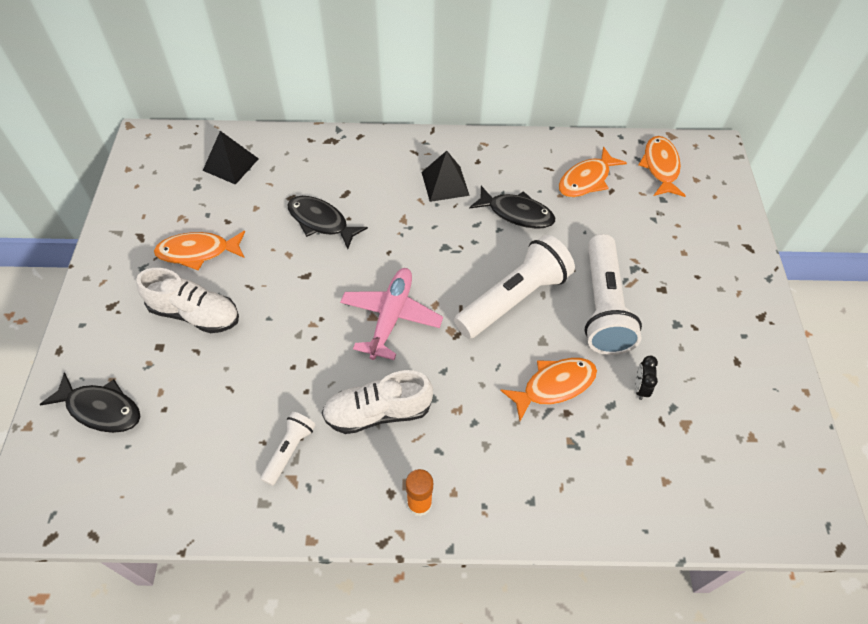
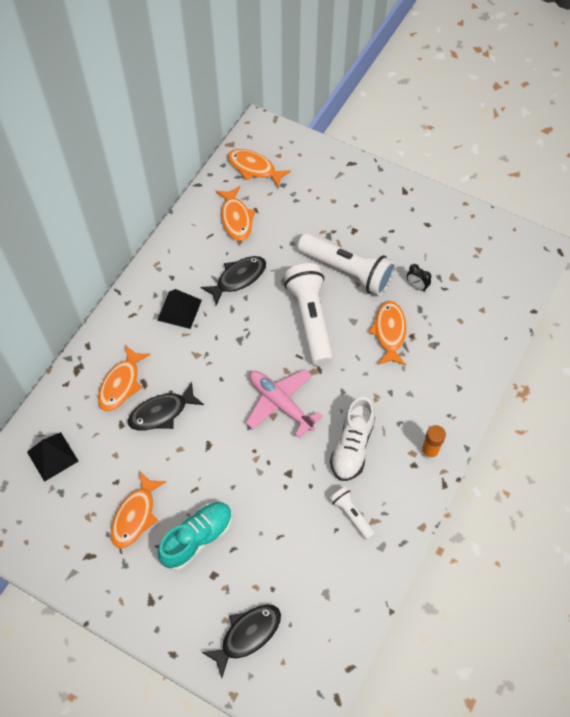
camera: 60 degrees left, 5 degrees up
(195, 314) = (197, 538): white shoe -> turquoise shoe
(334, 178) = (121, 384): none -> orange fish

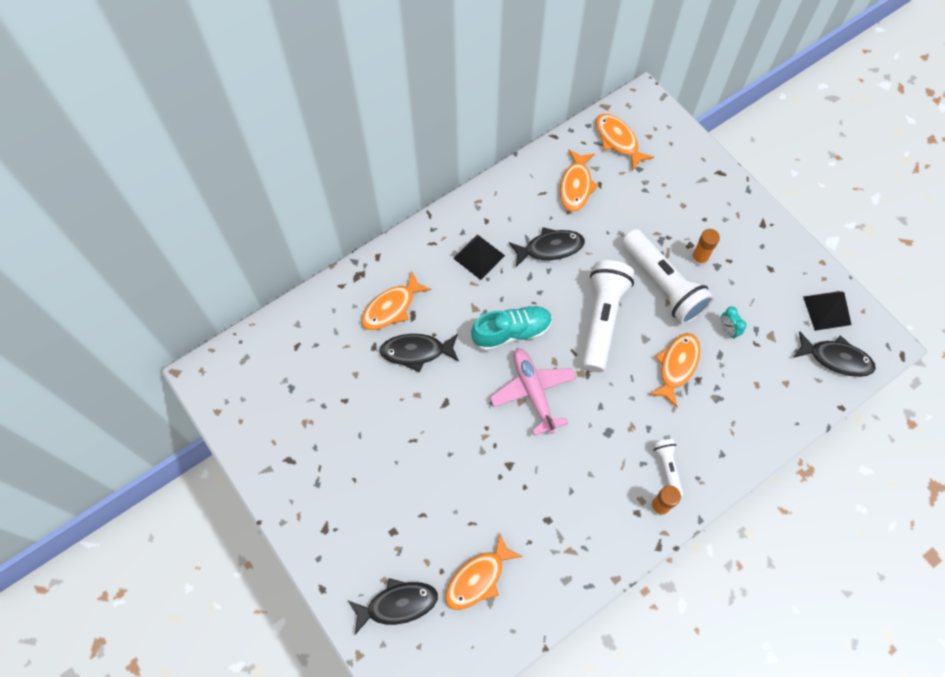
camera: 25 degrees right, 5 degrees up
(52, 456) = (299, 350): black pyramid -> black pyramid (827, 310)
(135, 515) = (347, 441): orange fish -> orange fish (478, 578)
(197, 538) = (394, 489): turquoise shoe -> turquoise shoe (511, 332)
(351, 515) = (551, 534): white flashlight -> white flashlight (667, 468)
(352, 446) = (584, 466): white shoe -> none
(366, 238) = (699, 258): none -> orange glue stick
(416, 286) = (728, 329): black clock -> turquoise clock
(511, 274) = (836, 358): none -> black fish

